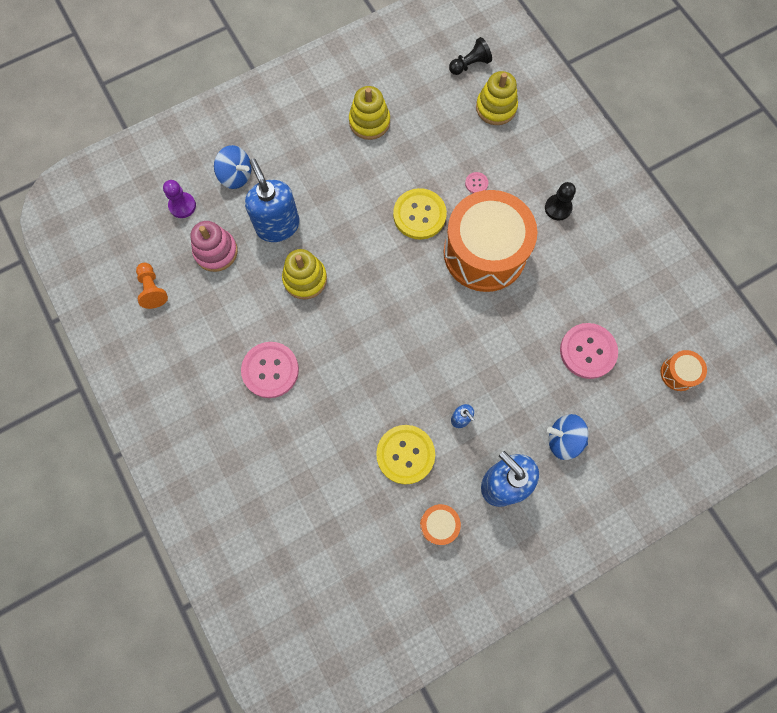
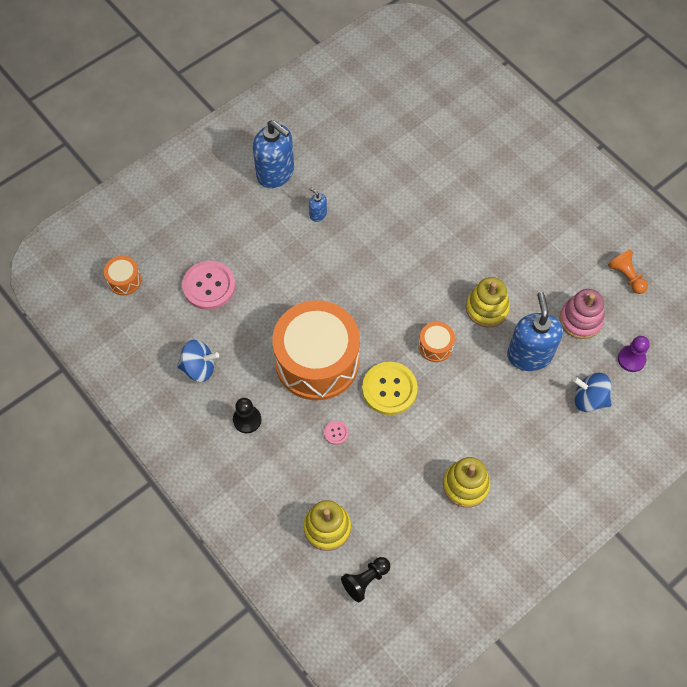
camera: 170 degrees right, 10 degrees down
(270, 370) = (494, 226): pink button -> none
(278, 225) = (529, 355): blue soap dispenser -> blue soap dispenser turned 150 degrees counterclockwise
(405, 454) = (360, 181): yellow button -> none
(439, 524) = (323, 138): orange drum -> orange drum (435, 346)
(563, 439) = (226, 212): blue spinning top -> blue spinning top (199, 368)

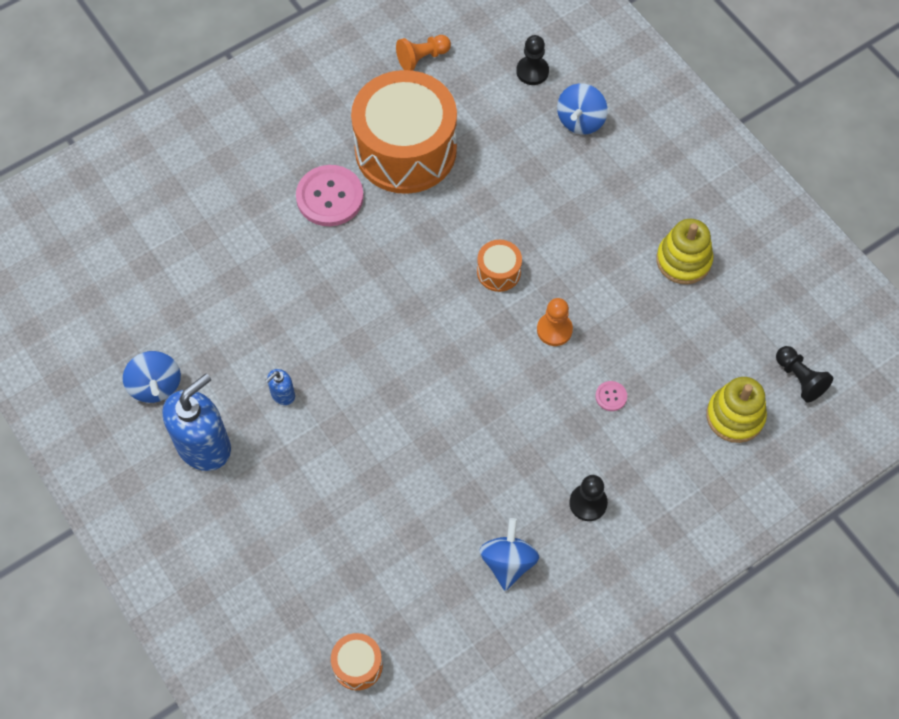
camera: 85 degrees left, 0 degrees up
(209, 286) = (381, 545): pink button -> pink button (330, 197)
(317, 361) = (509, 411): orange drum -> orange drum (405, 150)
(318, 139) = (156, 386): none -> blue spinning top
(389, 389) = (554, 330): yellow button -> orange pawn
(487, 308) = (451, 209): yellow stacking toy -> none
(529, 355) = (518, 172): blue soap dispenser -> none
(580, 320) = (476, 113): pink stacking toy -> none
(631, 359) = (532, 71): purple pawn -> black pawn

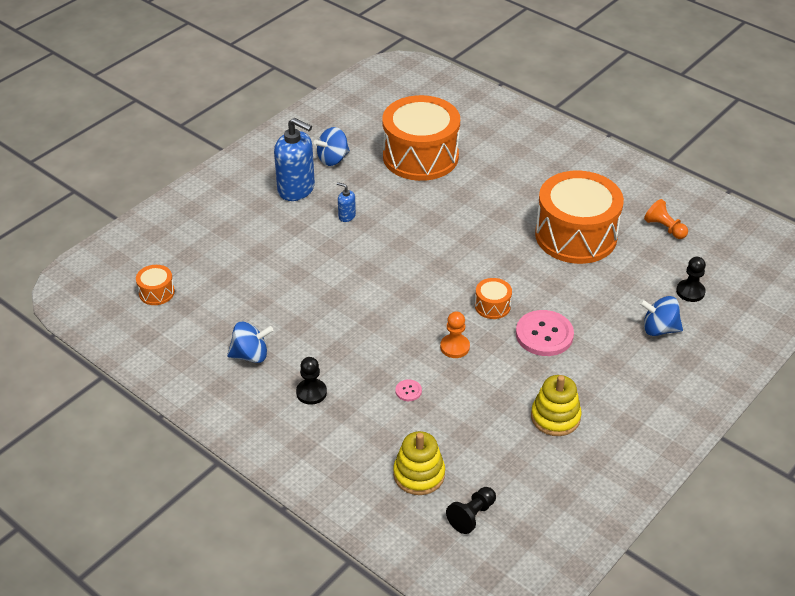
camera: 75 degrees right, 20 degrees down
(192, 276) = (420, 156): none -> orange drum
(330, 197) = (514, 206): pink button -> pink button (544, 334)

